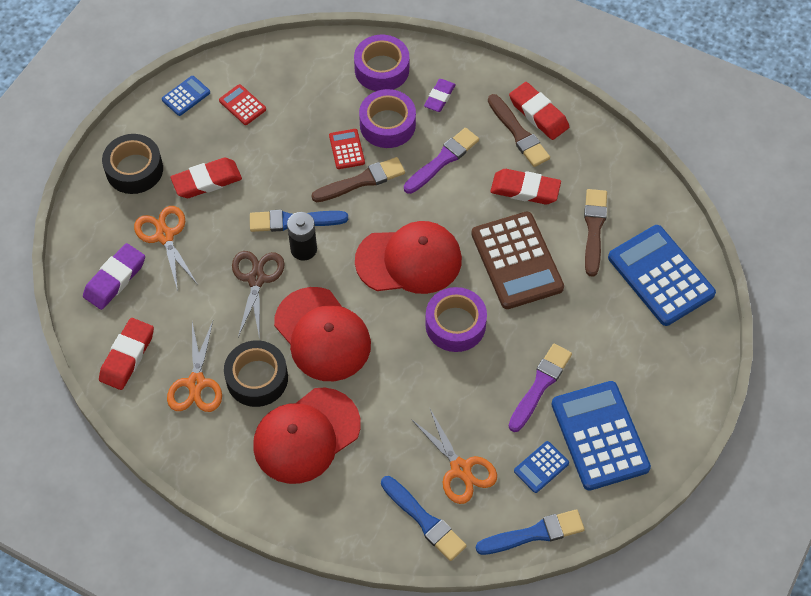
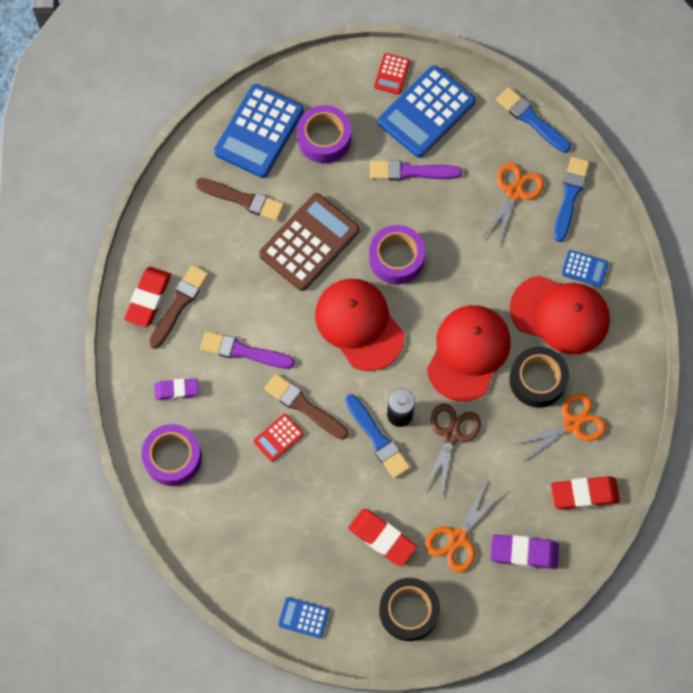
camera: 120 degrees left, 10 degrees up
(242, 105) = (283, 558): red calculator -> red calculator (392, 74)
(256, 279) = (451, 435): brown scissors -> brown scissors turned 135 degrees clockwise
(387, 124) = (232, 418): purple tape -> purple tape (324, 138)
(525, 189) = (235, 270): red eraser -> none
(541, 467) = (477, 139): blue calculator -> blue calculator (584, 269)
(594, 229) = (243, 199): brown brush -> brown brush turned 135 degrees counterclockwise

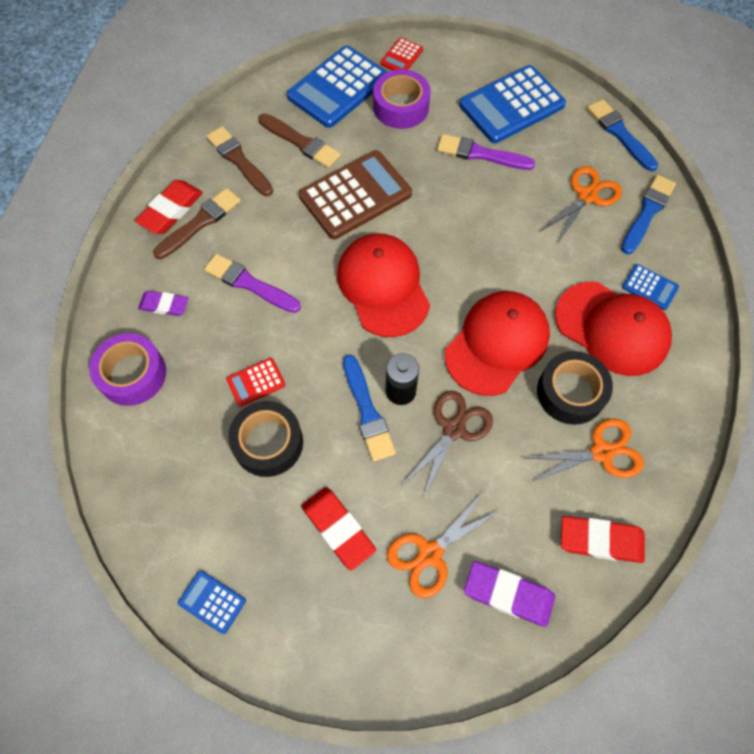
camera: 15 degrees right, 5 degrees down
(304, 406) = (295, 355): brown brush -> brown brush (239, 160)
(392, 74) = (485, 66): red calculator -> red calculator (401, 57)
(396, 258) = (443, 231): purple tape -> none
(408, 611) = (344, 630): black tape -> black tape (268, 443)

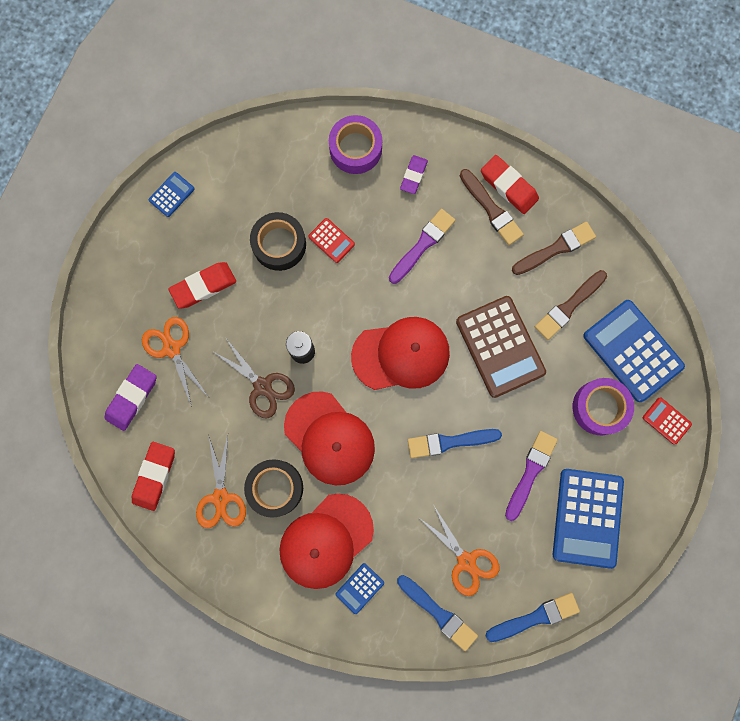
camera: 100 degrees right, 15 degrees up
(256, 382) = (331, 240): red calculator -> red calculator turned 150 degrees clockwise
(367, 412) = (290, 322): blue brush -> blue brush (449, 442)
(511, 105) = (587, 517): blue calculator -> blue calculator turned 150 degrees counterclockwise

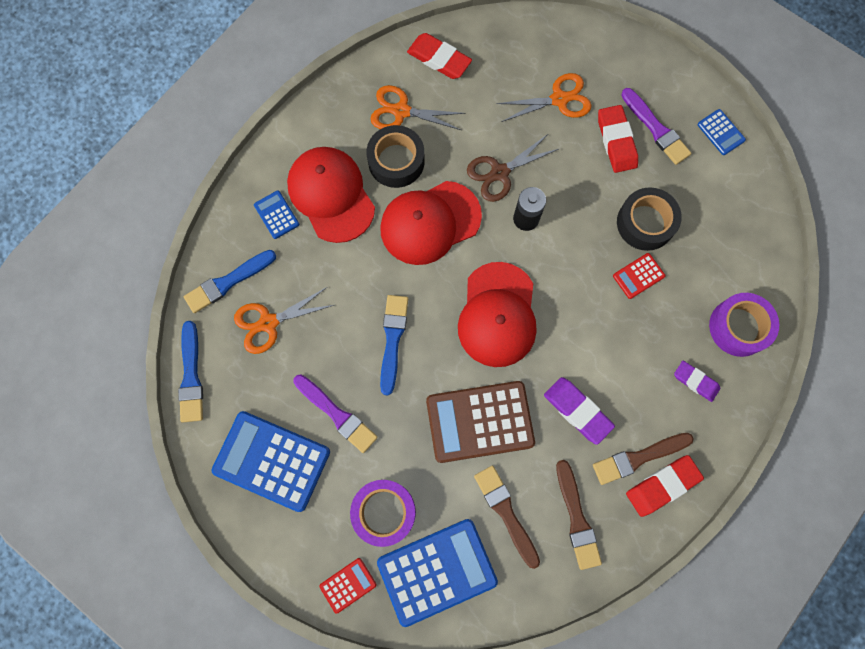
camera: 105 degrees right, 5 degrees down
(132, 398) = (519, 55): purple eraser -> purple eraser (577, 411)
(422, 244) = (613, 370): purple brush -> purple brush (656, 129)

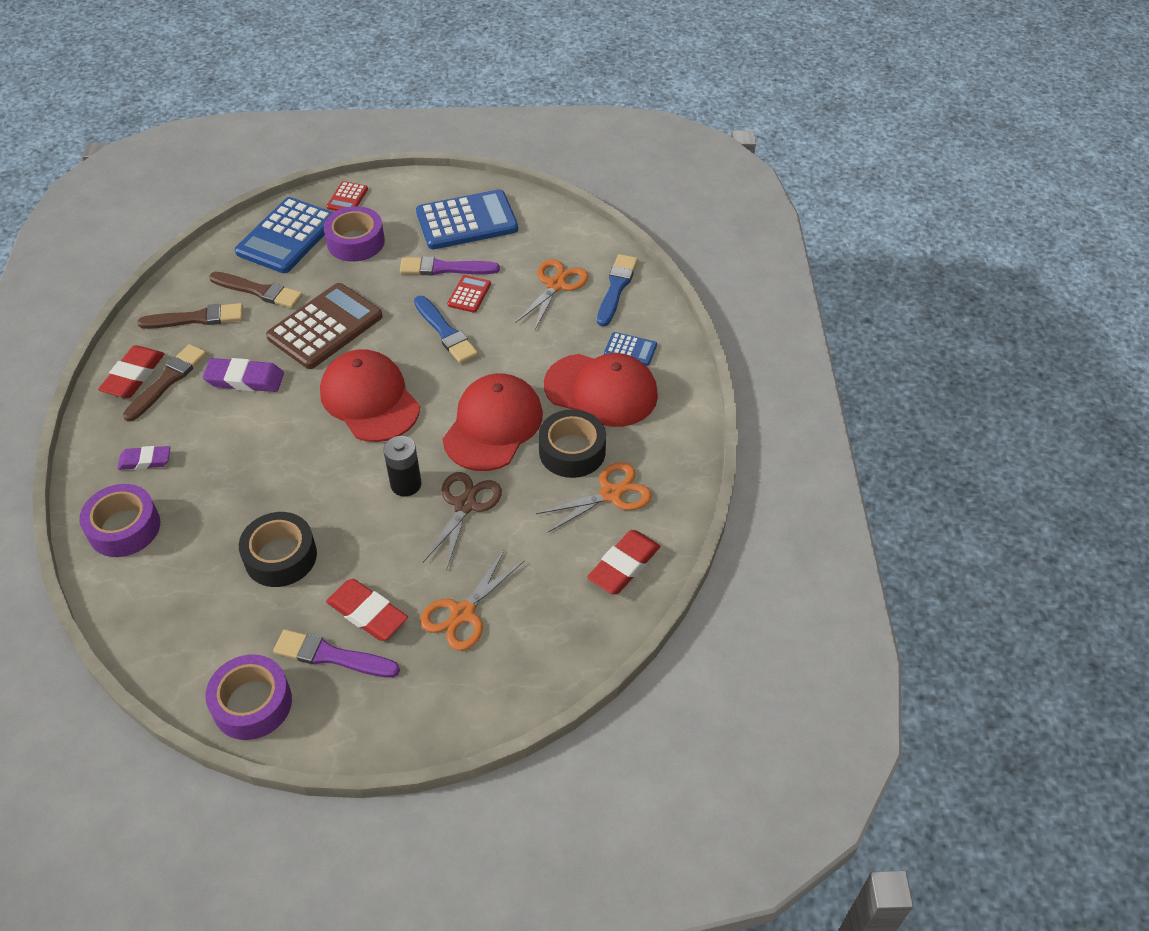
camera: 140 degrees right, 25 degrees down
(191, 376) = (577, 227): blue brush -> none
(439, 59) = (624, 565): red eraser -> red eraser turned 45 degrees counterclockwise
(577, 518) = (196, 318): brown brush -> brown brush turned 135 degrees clockwise
(638, 276) = (256, 507): red calculator -> red calculator (469, 294)
(720, 132) = (252, 703): blue calculator -> purple tape

